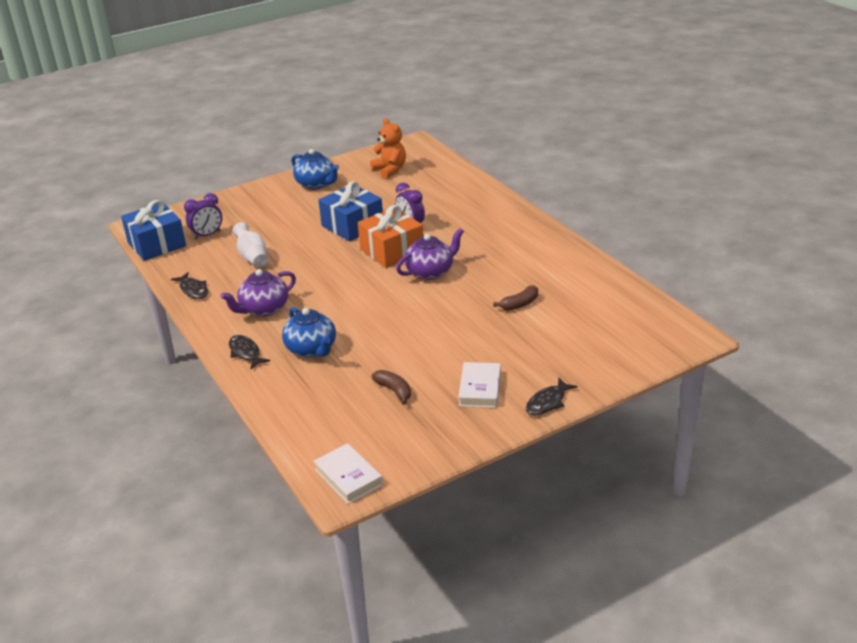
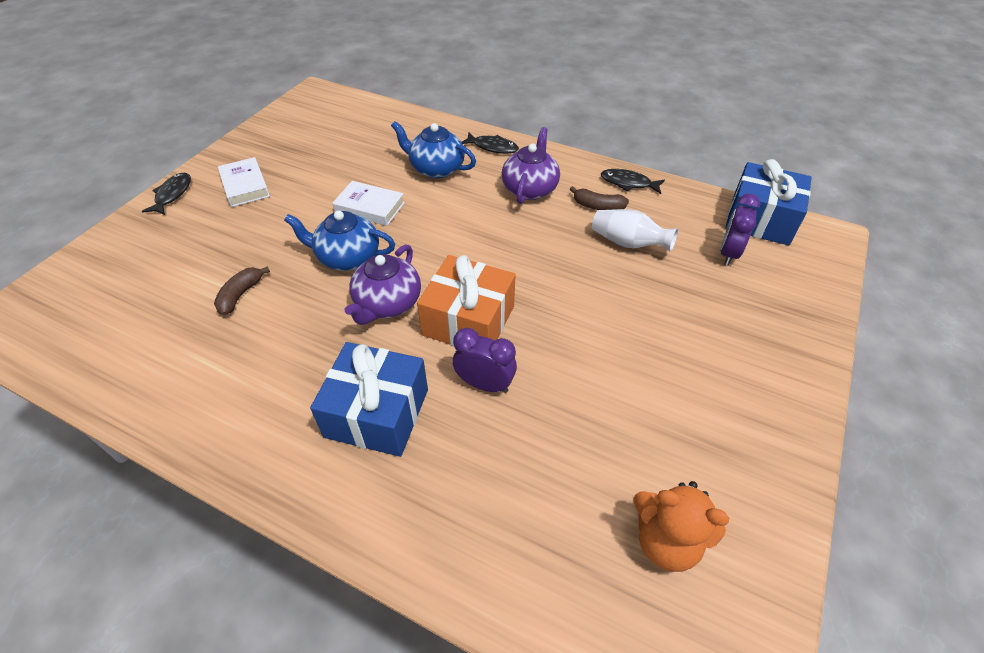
camera: 145 degrees right, 15 degrees up
(316, 184) = (739, 425): blue teapot -> blue teapot (347, 258)
(348, 477) = (316, 100): white book -> white book (370, 207)
(352, 225) = (570, 347): blue gift -> blue gift (377, 413)
(394, 390) = (326, 160): brown banana -> brown banana (598, 206)

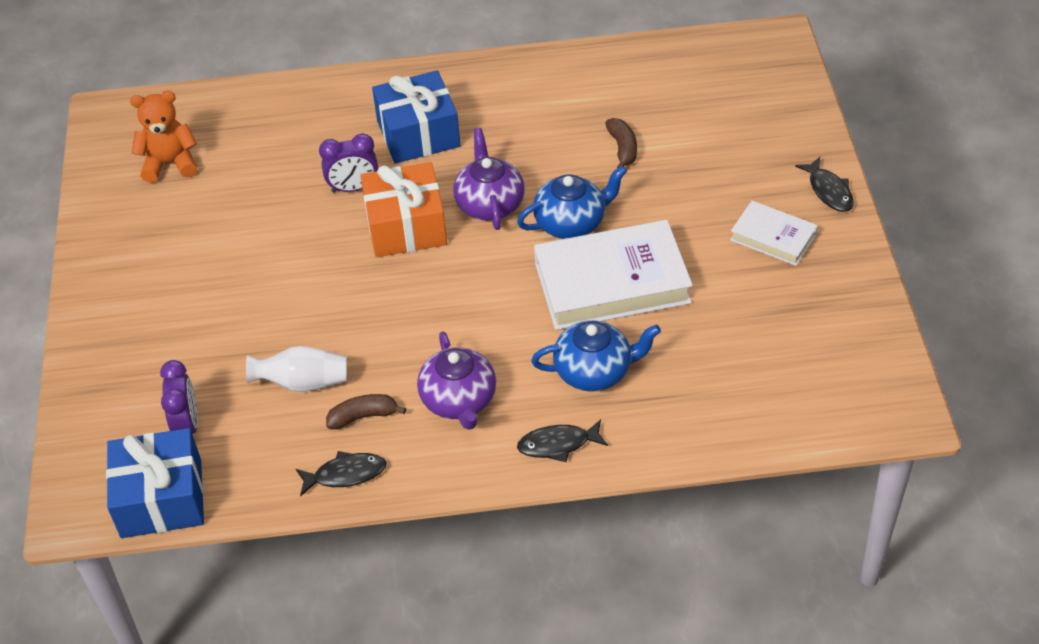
camera: 150 degrees right, 0 degrees up
(370, 207) = (612, 283): white book -> white book, size x1.88

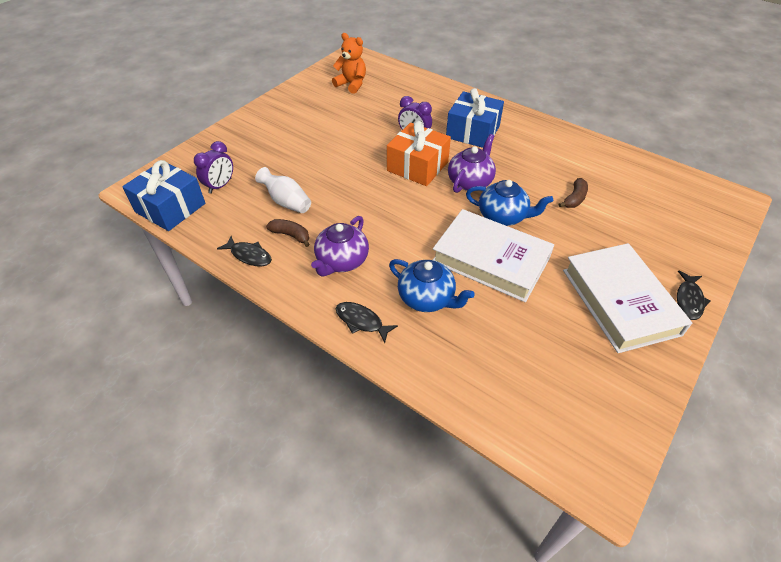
camera: 40 degrees right, 0 degrees up
(773, 237) = (620, 301): white book -> white book, size x1.88

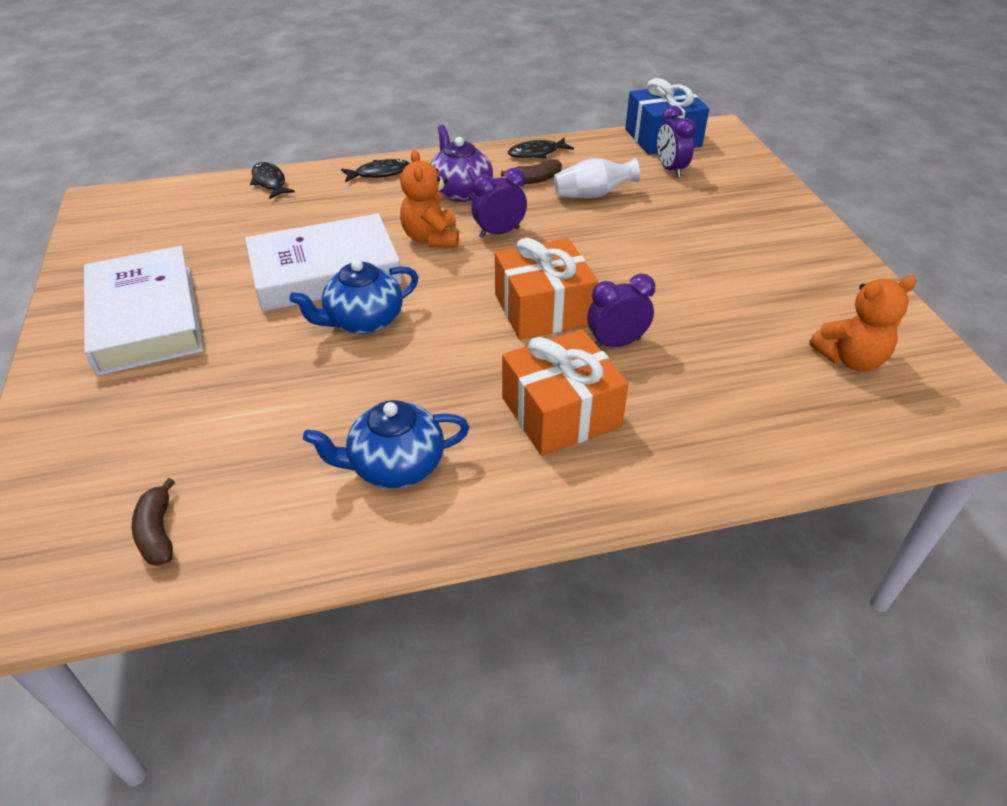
camera: 130 degrees right, 5 degrees down
(370, 216) = (499, 232): none -> purple clock
(408, 239) = (431, 238): none -> orange teddy bear
(427, 298) = (348, 212): blue teapot -> blue teapot (395, 466)
(470, 181) = (455, 335): purple teapot -> none
(472, 132) = (561, 412): blue gift -> orange gift
(574, 198) = (293, 407): brown banana -> brown banana (158, 533)
(620, 301) = (146, 318): white book -> white book turned 45 degrees clockwise
(689, 300) = (56, 369): black fish -> black fish (270, 182)

